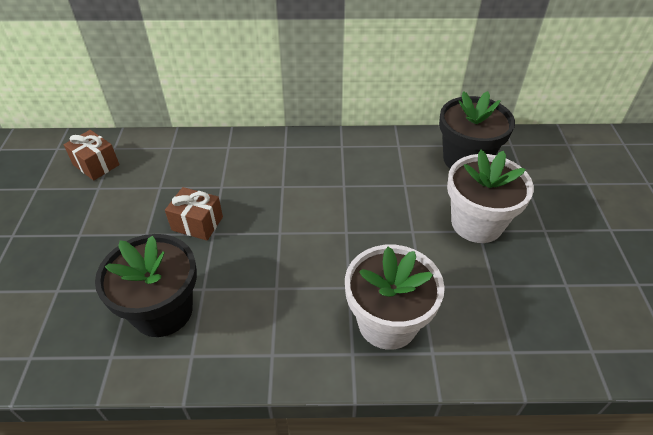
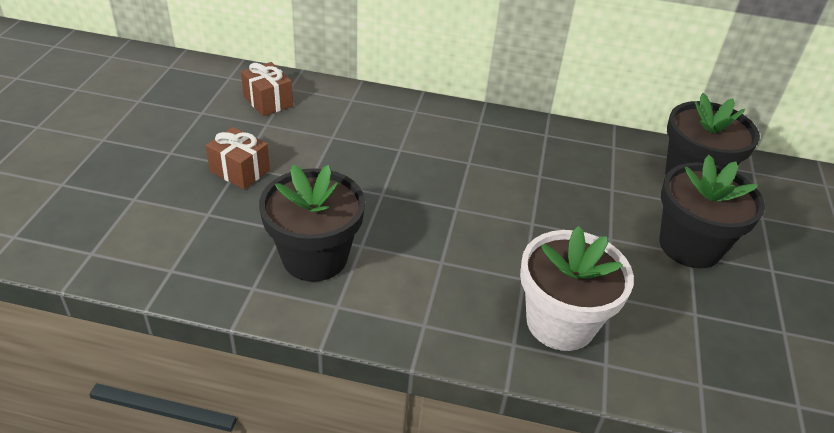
camera: 10 degrees right, 5 degrees down
(197, 223) = (367, 180): brown gift -> brown gift (240, 171)
(476, 223) = (690, 246): white flower pot -> black flower pot

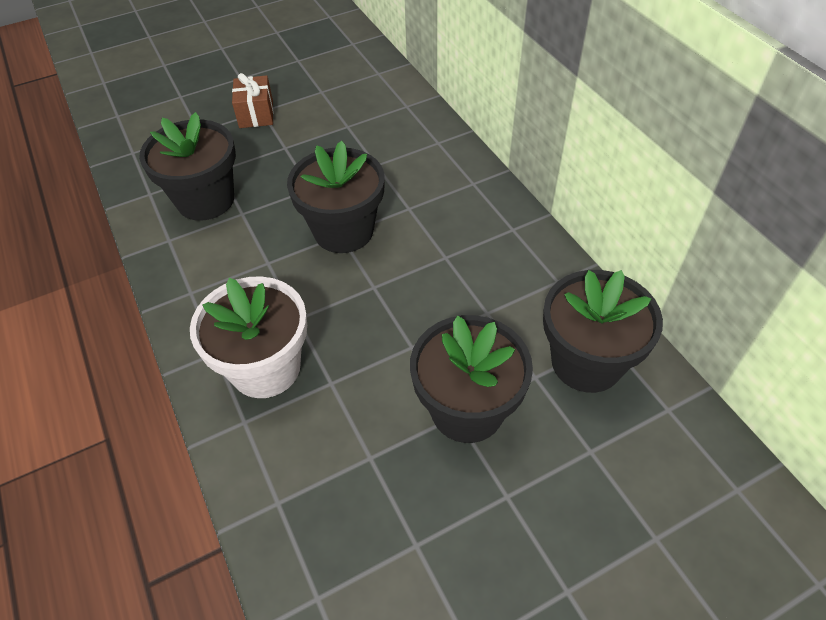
camera: 55 degrees right, 10 degrees up
(268, 101) = (348, 75): brown gift -> none
(455, 204) = (343, 231): none -> black flower pot

